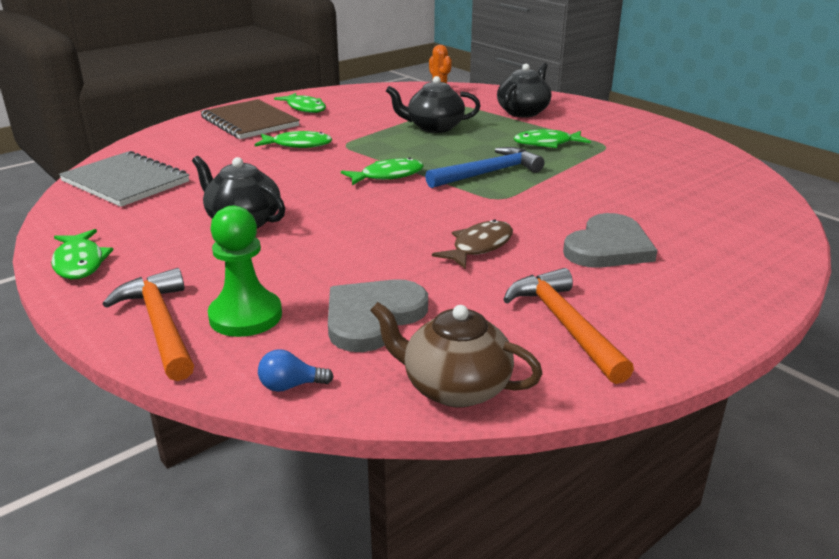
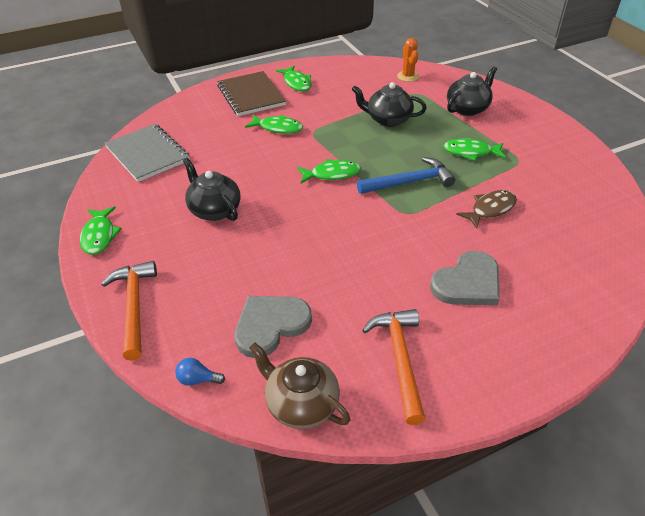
camera: 15 degrees right, 15 degrees up
(245, 316) = (189, 308): green pawn -> none
(479, 246) = (370, 265): brown fish -> brown fish (490, 209)

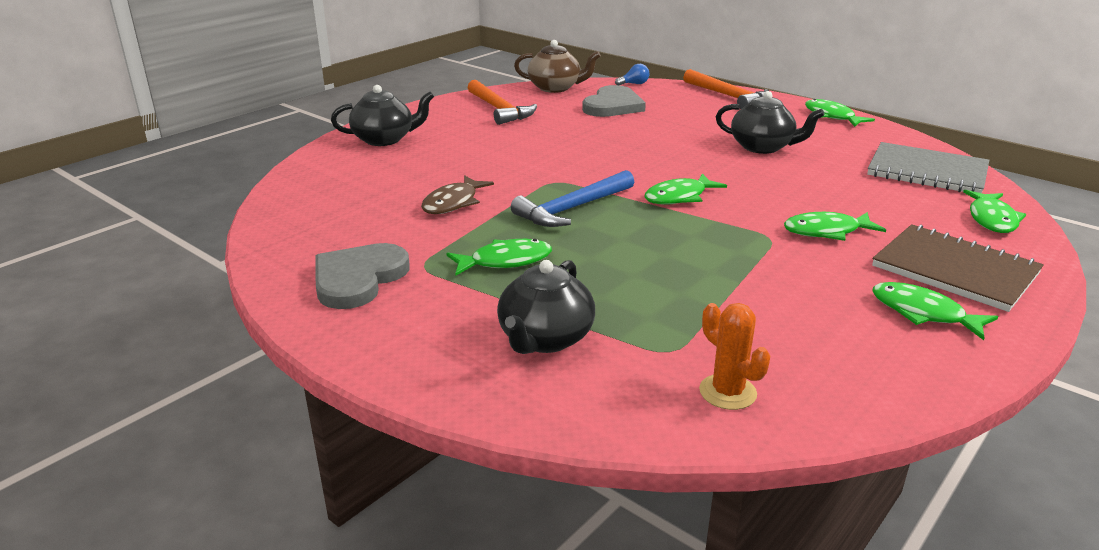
camera: 155 degrees right, 15 degrees down
(181, 114) = (992, 219): none -> green fish
(388, 120) = (676, 282): black teapot -> black teapot (384, 139)
(468, 283) = (460, 149): grey heart -> grey heart (358, 279)

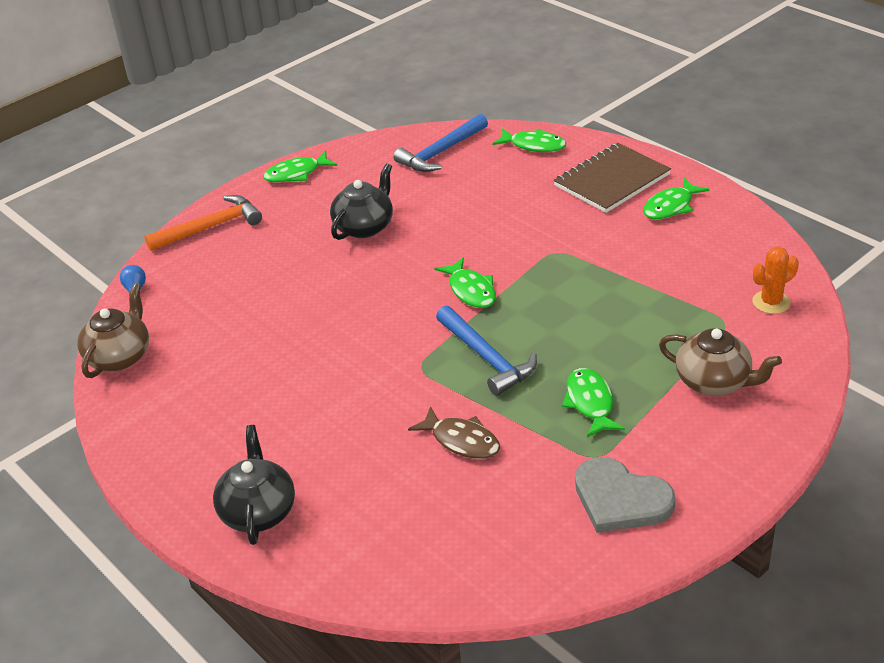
camera: 80 degrees left, 10 degrees up
(499, 110) = (184, 408): orange hammer -> none
(545, 339) = (714, 382): black teapot -> brown teapot
(613, 106) = (208, 313): grey heart -> none
(826, 231) = (547, 223): green fish -> none
(927, 171) = (441, 152): grey notebook -> blue hammer

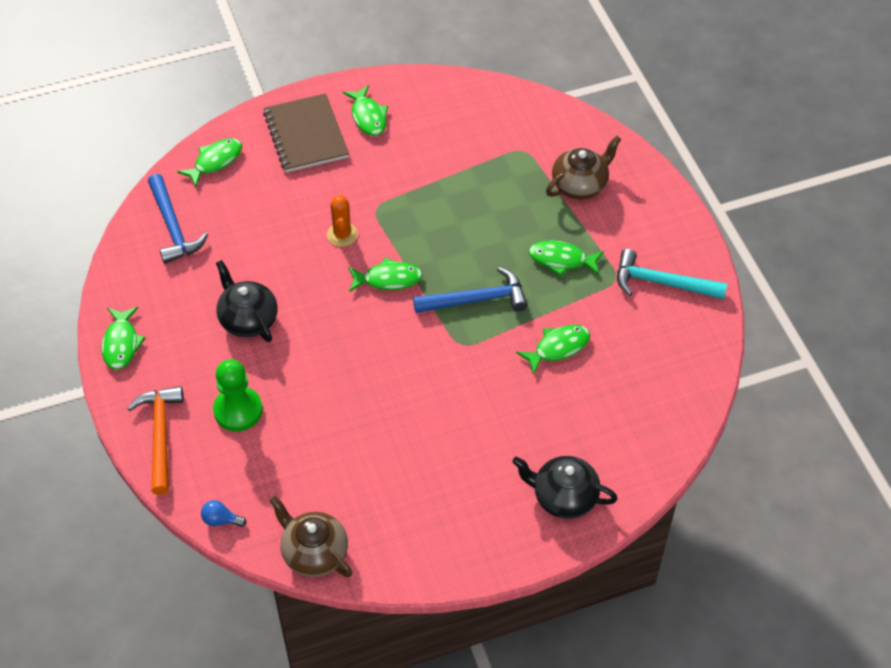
camera: 70 degrees left, 15 degrees up
(259, 258) = (238, 410): none -> green pawn
(461, 441) = (558, 348): brown fish -> green fish
(620, 499) = (662, 283): grey heart -> turquoise hammer
(771, 302) = (518, 117): orange cactus -> orange cactus (342, 235)

